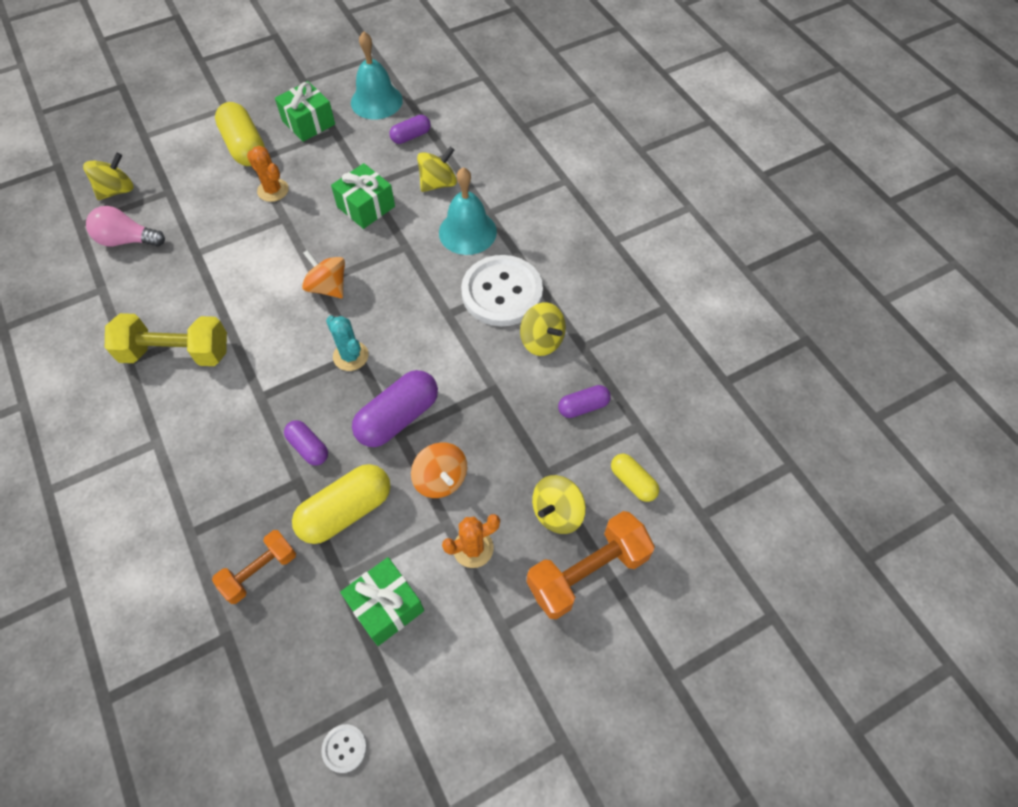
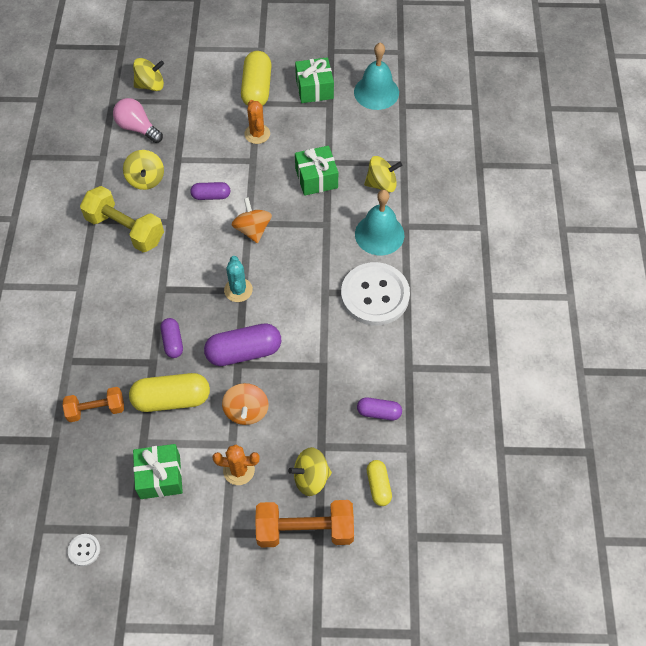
camera: 30 degrees right, 0 degrees up
(411, 136) = (384, 134): purple capsule -> purple capsule (211, 196)
(542, 341) = (380, 347): yellow spinning top -> yellow spinning top (146, 179)

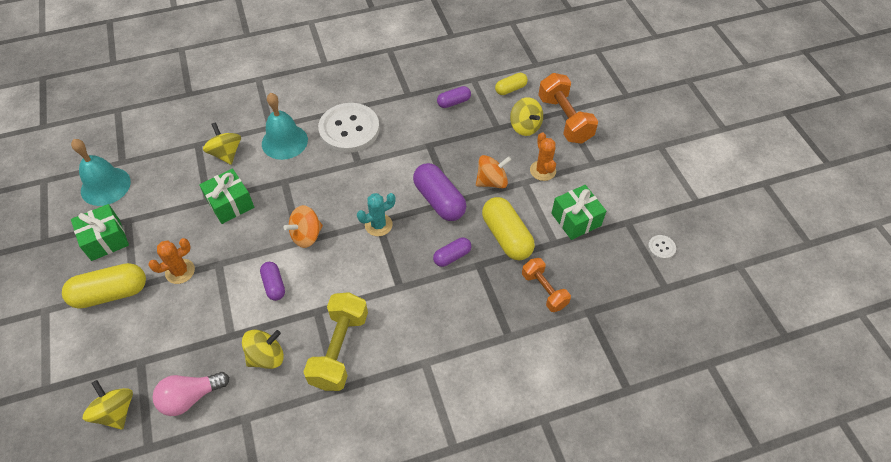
camera: 110 degrees left, 5 degrees down
(137, 128) = (190, 397): pink light bulb -> pink light bulb turned 45 degrees clockwise
(379, 412) = (453, 102): purple capsule -> purple capsule turned 75 degrees clockwise

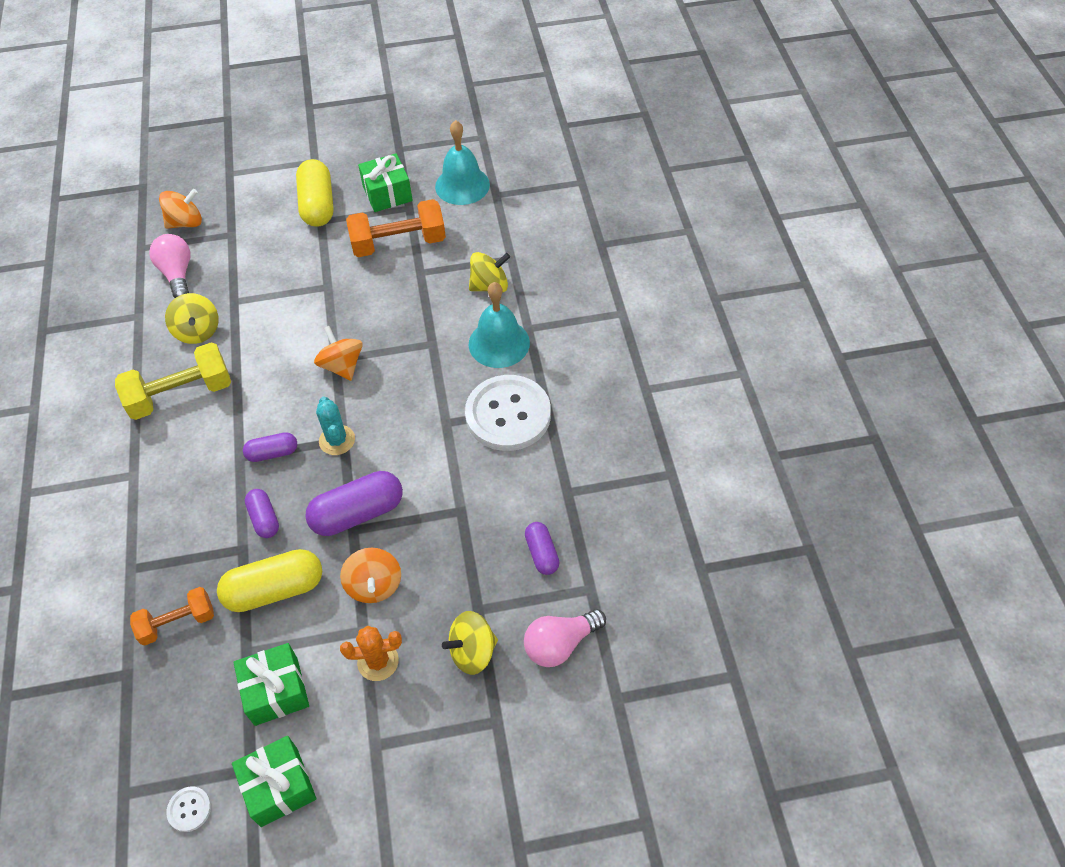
camera: 100 degrees right, 0 degrees up
(116, 411) = (186, 222): yellow spinning top -> orange spinning top
(180, 271) = (327, 255): orange cactus -> none
(230, 204) = (409, 293): green gift -> green gift (279, 786)
(274, 285) = (283, 336): purple capsule -> purple capsule (272, 453)
(339, 349) = (181, 394): yellow dumbbell -> yellow dumbbell turned 45 degrees counterclockwise
(510, 89) = (560, 644): yellow capsule -> pink light bulb
(564, 119) = (478, 719): orange dumbbell -> orange dumbbell (398, 243)

